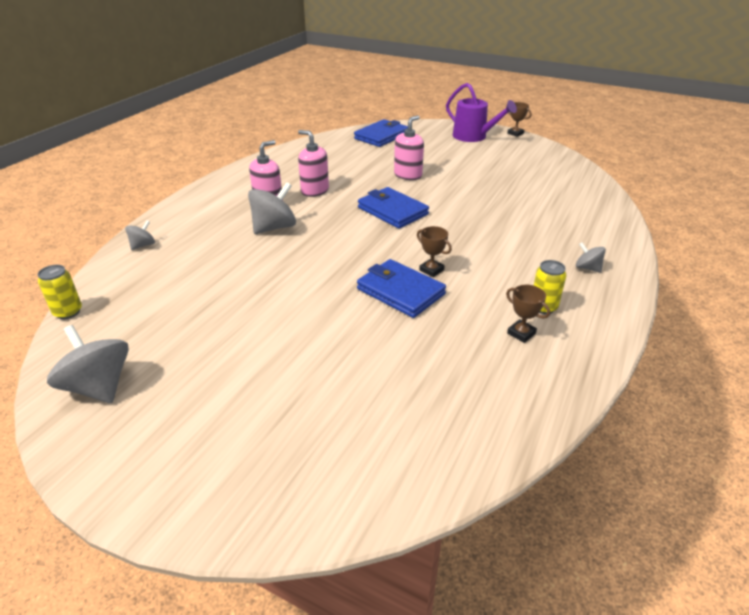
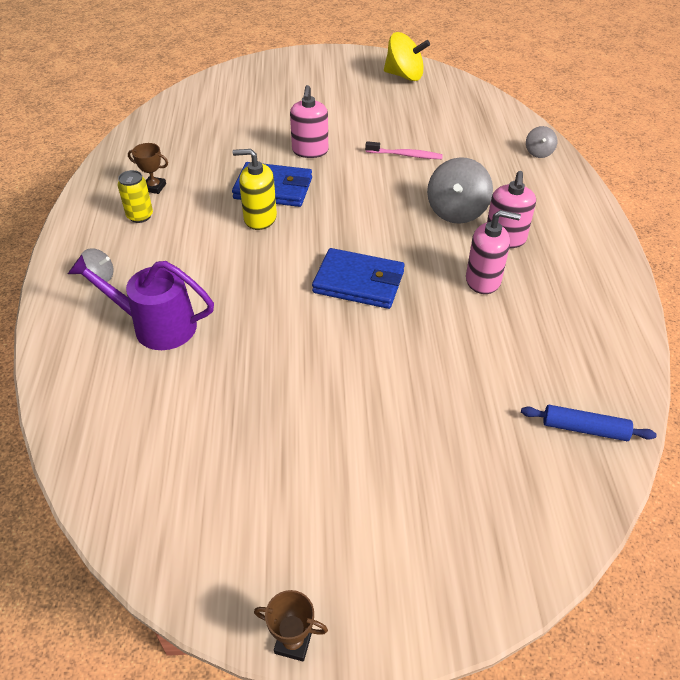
camera: 150 degrees right, 10 degrees up
(68, 312) = (494, 97): yellow can -> none
(98, 386) = (404, 76): grey spinning top -> yellow spinning top
(249, 281) = (405, 155): none -> pink toothbrush
(346, 141) = (584, 429): none -> blue rolling pin
(381, 136) = (546, 478): blue wallet -> none
(408, 175) = (398, 366): pink soap dispenser -> pink soap dispenser (310, 151)
(431, 270) = (260, 218): brown trophy -> yellow soap dispenser
(473, 137) = (376, 570): purple watering can -> purple watering can (157, 326)

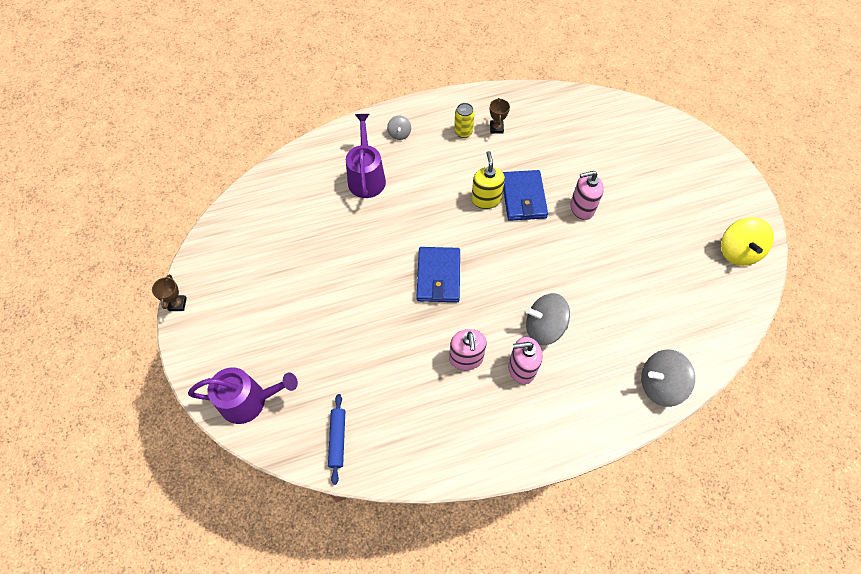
camera: 75 degrees right, 15 degrees up
(405, 155) = (606, 277): pink toothbrush -> none
(512, 537) = (249, 401): none -> purple watering can
(538, 152) = (660, 385): grey spinning top -> grey spinning top, size x1.88

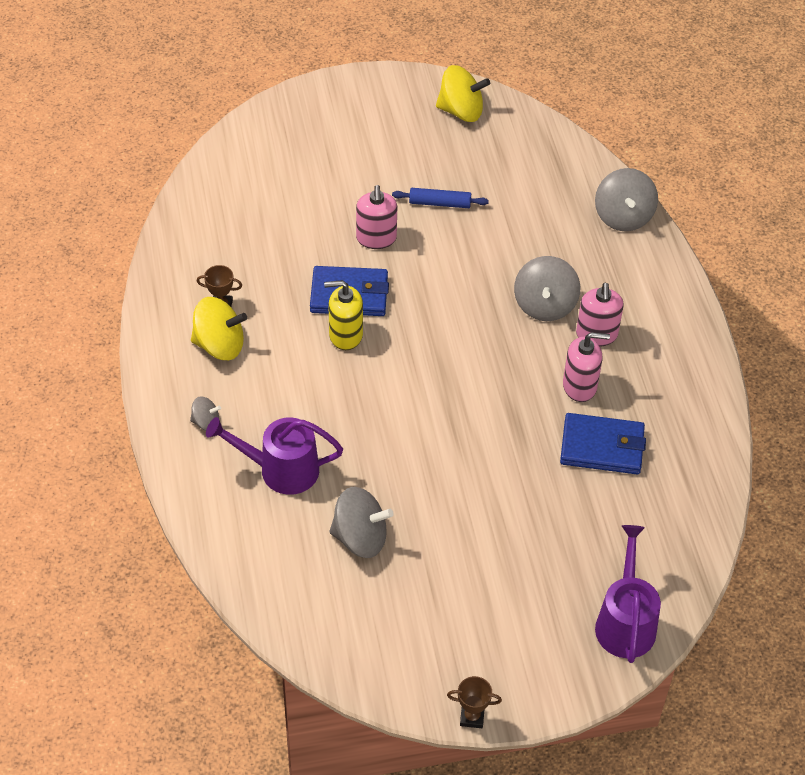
camera: 85 degrees left, 10 degrees down
(316, 226) = (360, 538): none -> grey spinning top
(337, 439) = (679, 526): blue rolling pin -> blue rolling pin (440, 203)
(438, 276) = (461, 401): blue wallet -> blue wallet (602, 447)
(463, 132) = (219, 345): yellow can -> yellow spinning top

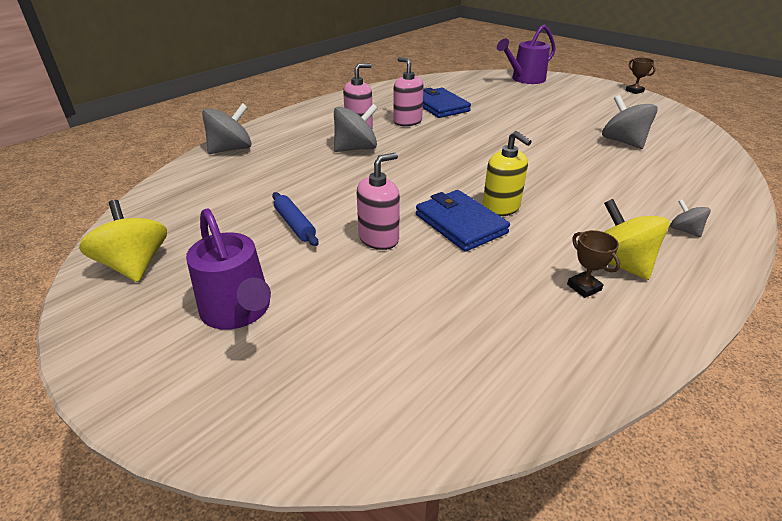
camera: 125 degrees left, 15 degrees down
(281, 470) = (644, 183): purple watering can -> purple watering can (238, 311)

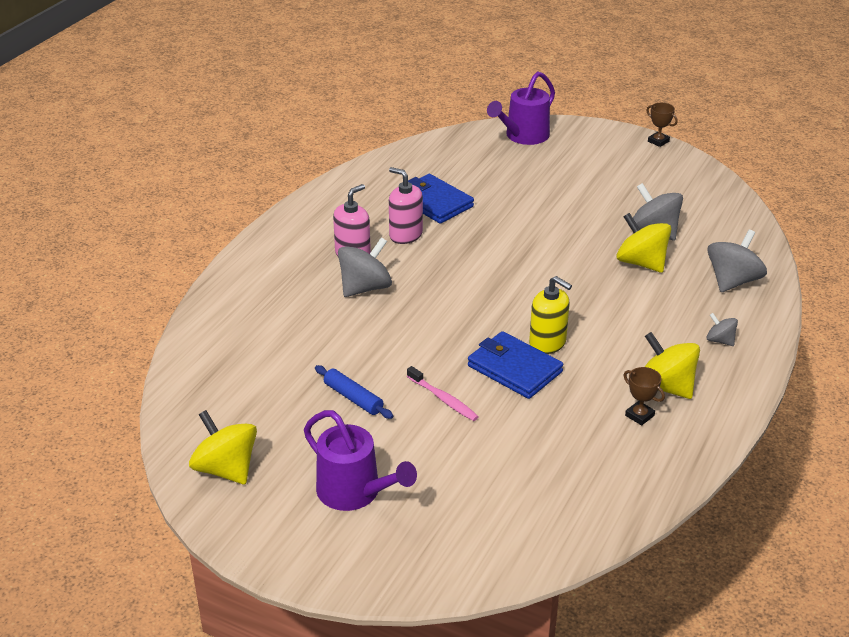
camera: 15 degrees left, 0 degrees up
(231, 149) = (220, 311): grey spinning top -> grey spinning top (732, 281)
(379, 238) = (443, 399): pink soap dispenser -> pink toothbrush
(607, 161) = (641, 263): none -> yellow spinning top

